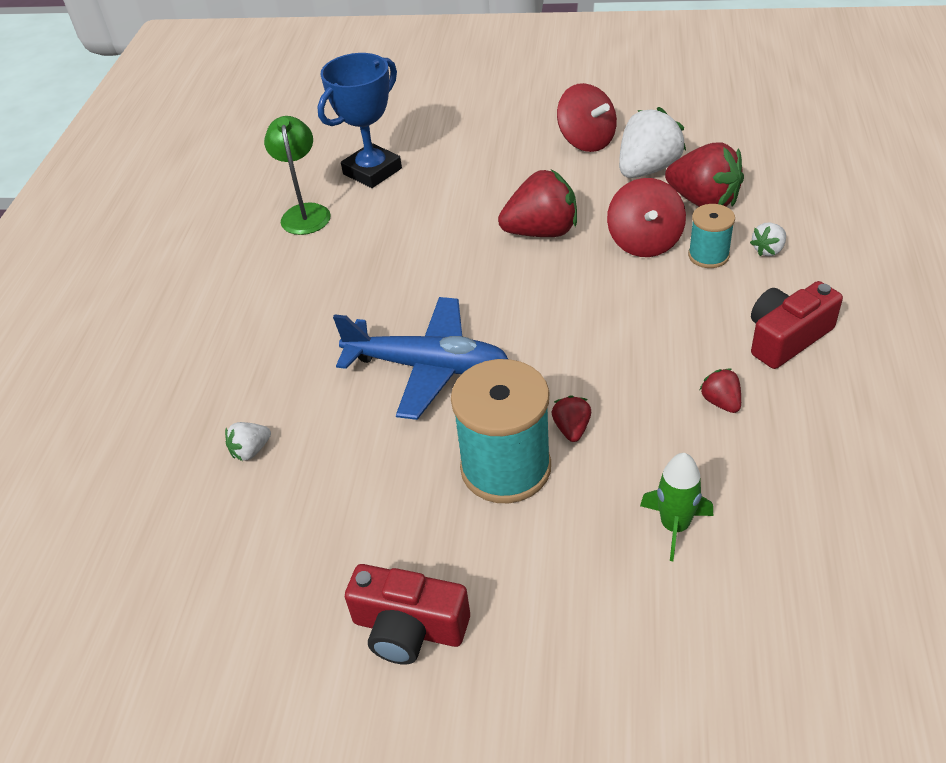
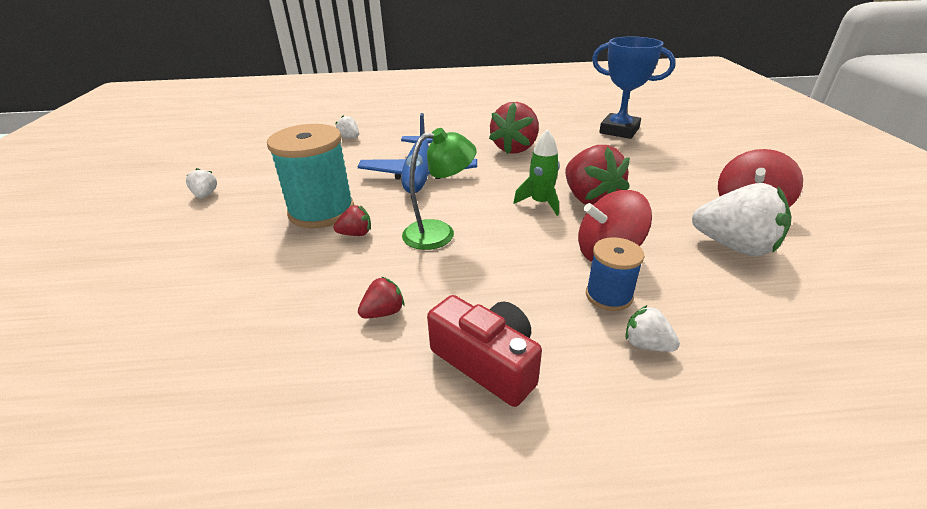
camera: 75 degrees right, 10 degrees down
(305, 212) = (559, 119): green lamp -> green lamp (439, 232)
(409, 628) = (205, 195): red camera -> white strawberry
(674, 526) = (242, 291): green rocket -> green rocket (540, 203)
(703, 201) = (707, 288): red strawberry -> red strawberry (515, 148)
(708, 255) = (608, 295): turquoise spool -> blue spool

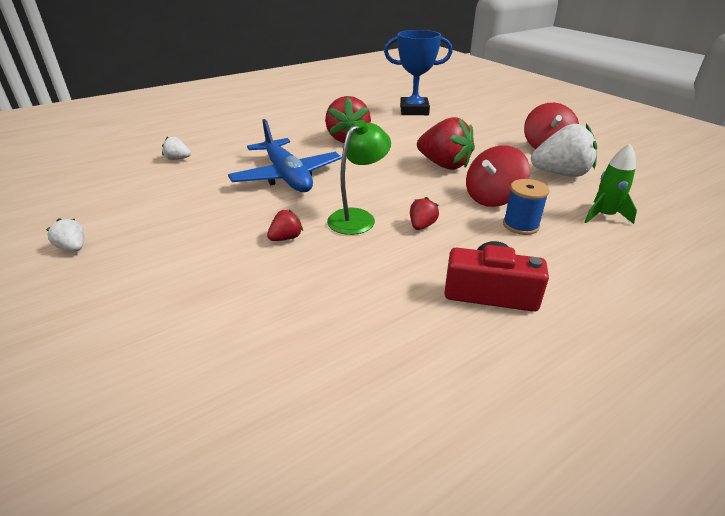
camera: 30 degrees left, 0 degrees up
(321, 211) = (229, 229): turquoise spool -> none
(383, 312) = (380, 287): red strawberry -> red strawberry (422, 226)
(540, 203) = (412, 176): green rocket -> green rocket (604, 216)
(646, 344) = (570, 247): white strawberry -> none

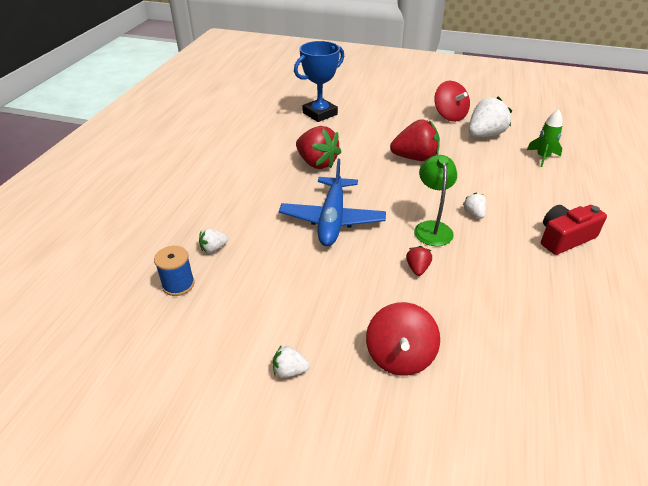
camera: 40 degrees left, 5 degrees up
(287, 176) = (332, 219): blue plane -> blue plane turned 75 degrees clockwise
(422, 226) = (474, 214): red strawberry -> white strawberry
(492, 198) = (478, 172): red spinning top -> red spinning top (400, 356)
(520, 225) = (518, 185): blue spool -> blue spool (178, 284)

